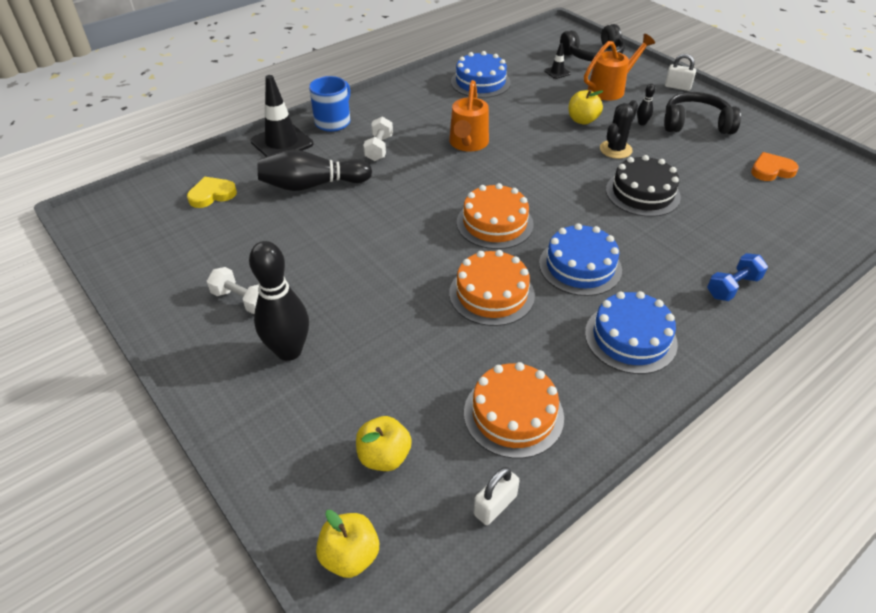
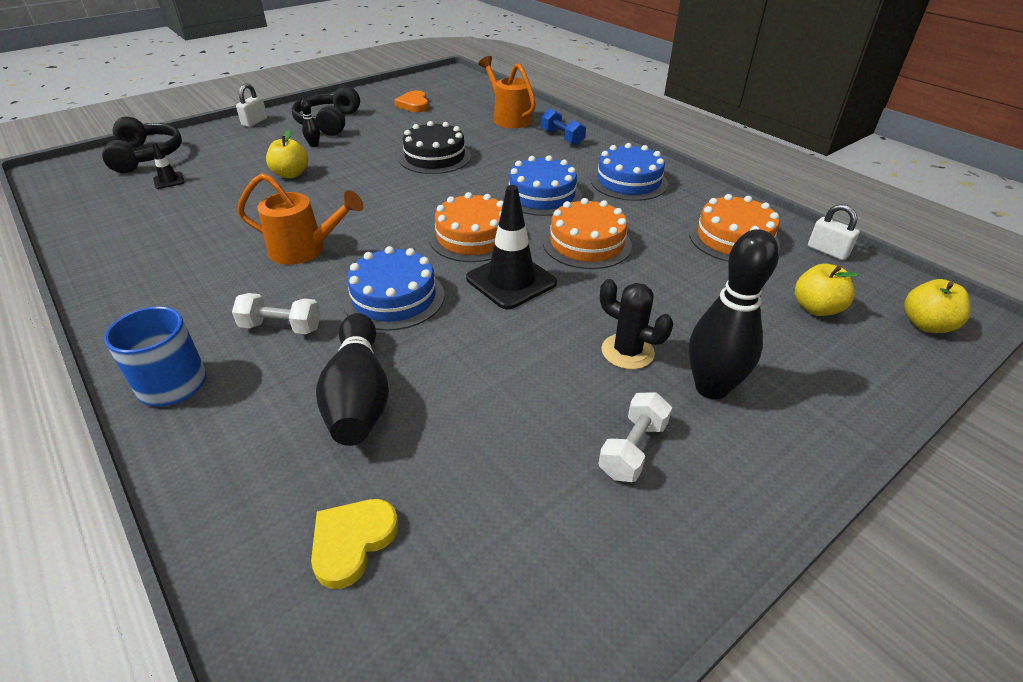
camera: 90 degrees left, 5 degrees down
(212, 195) = (352, 542): yellow heart -> yellow heart turned 60 degrees clockwise
(282, 143) = (207, 450): black traffic cone -> black traffic cone (511, 281)
(480, 82) = (149, 235): blue cake -> blue cake (394, 298)
(610, 89) = (234, 154): orange watering can -> orange watering can (509, 118)
(615, 149) = (357, 162): black cactus -> black cactus (627, 352)

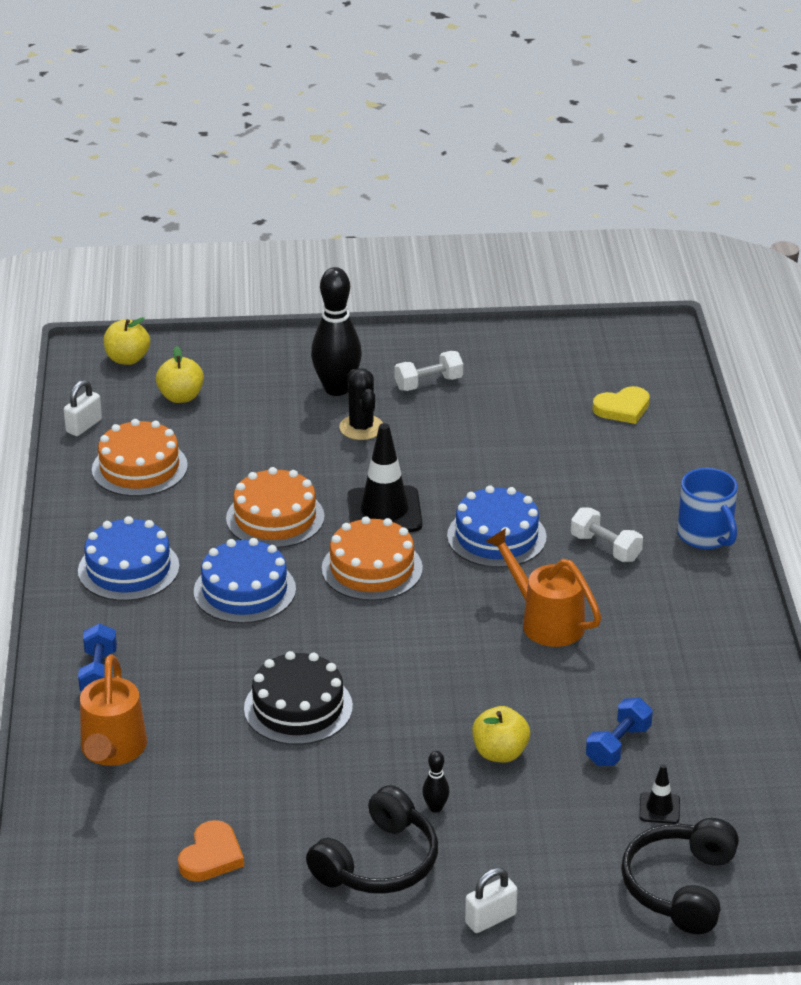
camera: 145 degrees left, 5 degrees down
(209, 199) = (618, 745): none -> blue dumbbell
(359, 396) = (574, 475): black bowling pin -> none
(827, 251) = (84, 426): white padlock -> white padlock turned 45 degrees clockwise

